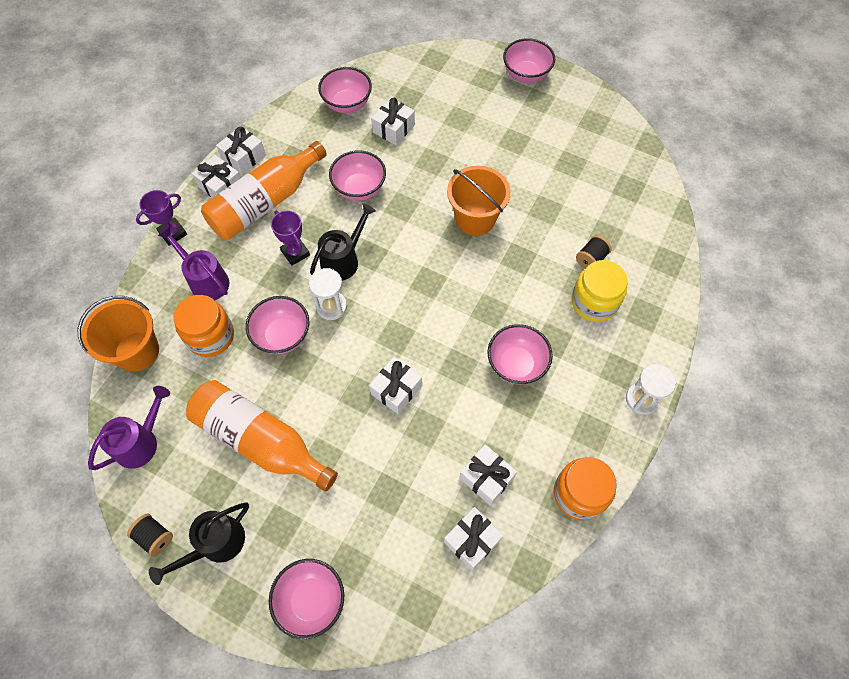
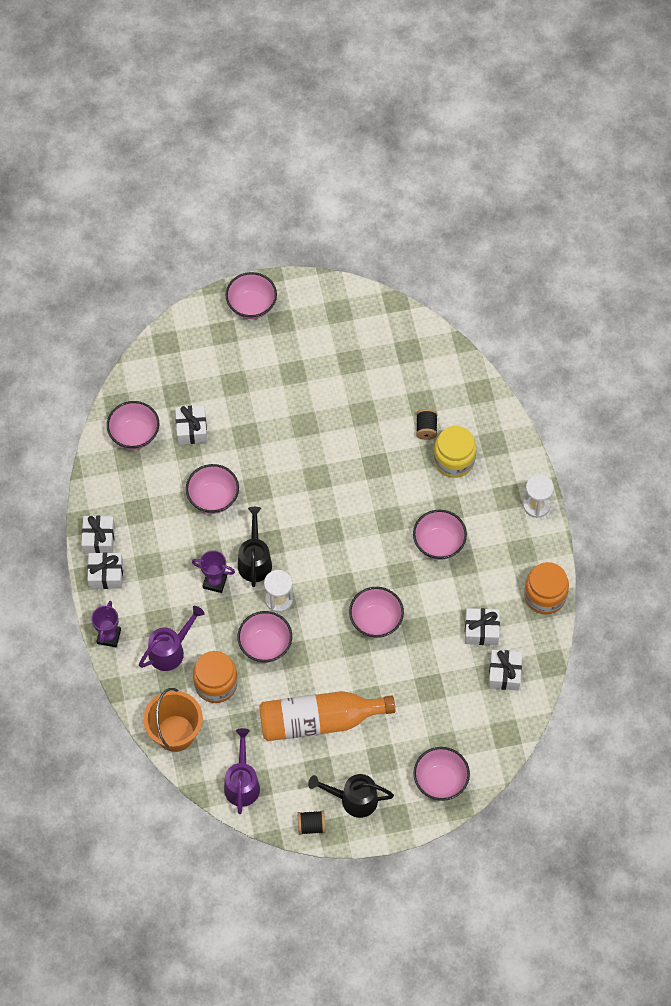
camera: 40 degrees left, 0 degrees up
(205, 280) = (170, 650): purple watering can -> purple watering can turned 135 degrees clockwise
(216, 545) = (353, 799): black watering can -> black watering can turned 90 degrees clockwise
(265, 202) = (153, 561): orange bottle -> none
(396, 390) = (376, 621): white gift -> pink bowl
(475, 219) = (319, 458): orange bucket -> none

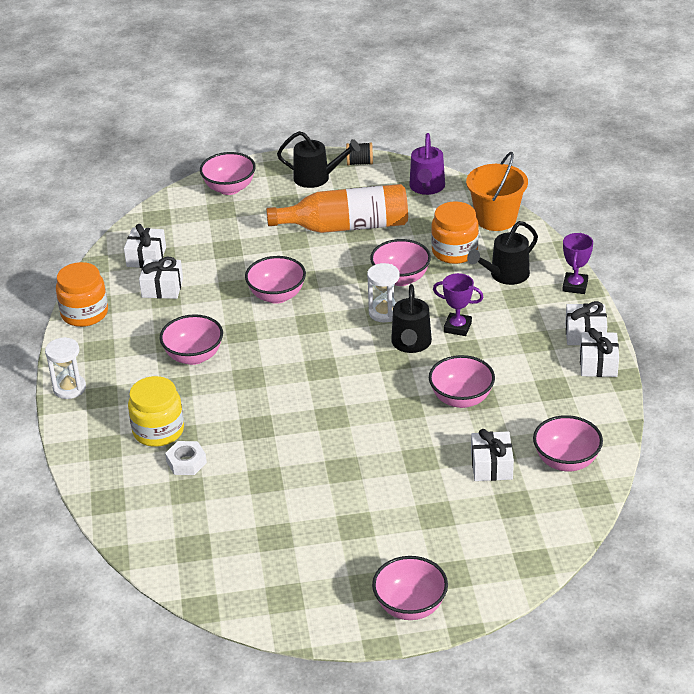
camera: 175 degrees left, 25 degrees down
(170, 650) = (505, 275): purple watering can -> black watering can
(426, 429) = (186, 462): black spool -> white nut

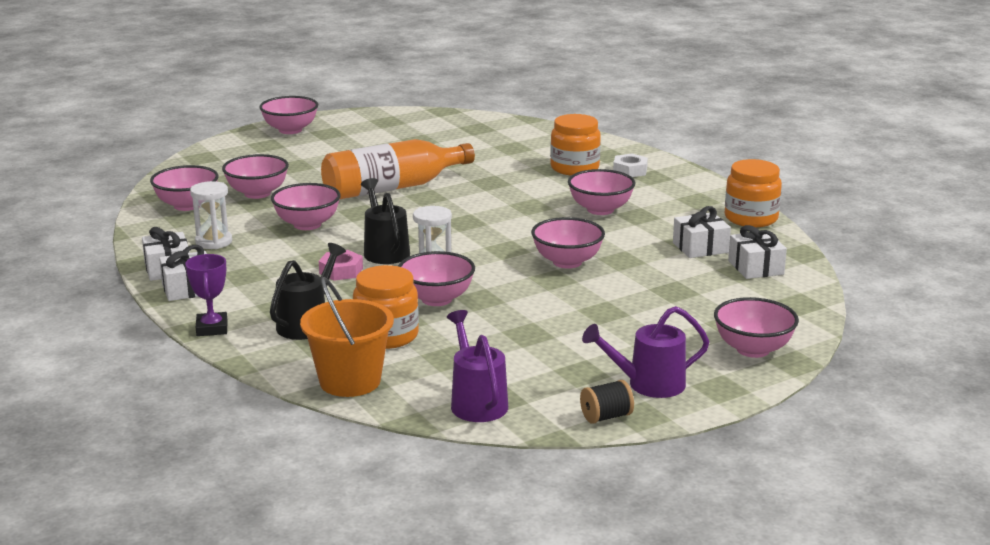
camera: 155 degrees right, 15 degrees down
(69, 388) = (687, 176): white hourglass -> white hourglass (213, 242)
(158, 431) = (574, 168): yellow jar -> orange jar
(186, 462) = (529, 158): white nut -> white nut (630, 171)
(317, 178) = (648, 385): black watering can -> purple watering can
(346, 226) = (550, 336): orange bottle -> orange bottle (392, 188)
(457, 327) = (341, 271): purple trophy -> pink nut
(491, 466) = (257, 193): white gift -> pink bowl

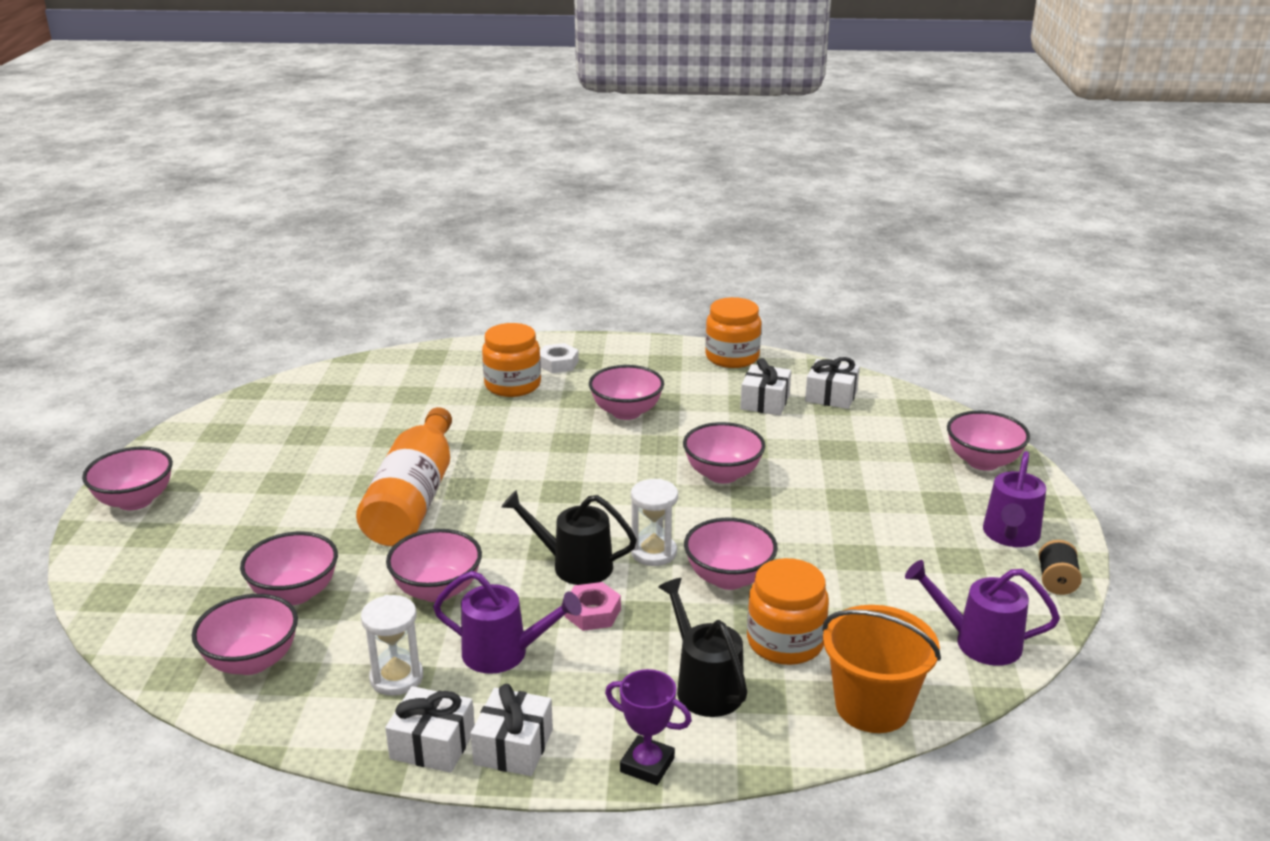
camera: 55 degrees left, 5 degrees up
(269, 260) = (504, 653): none -> purple watering can

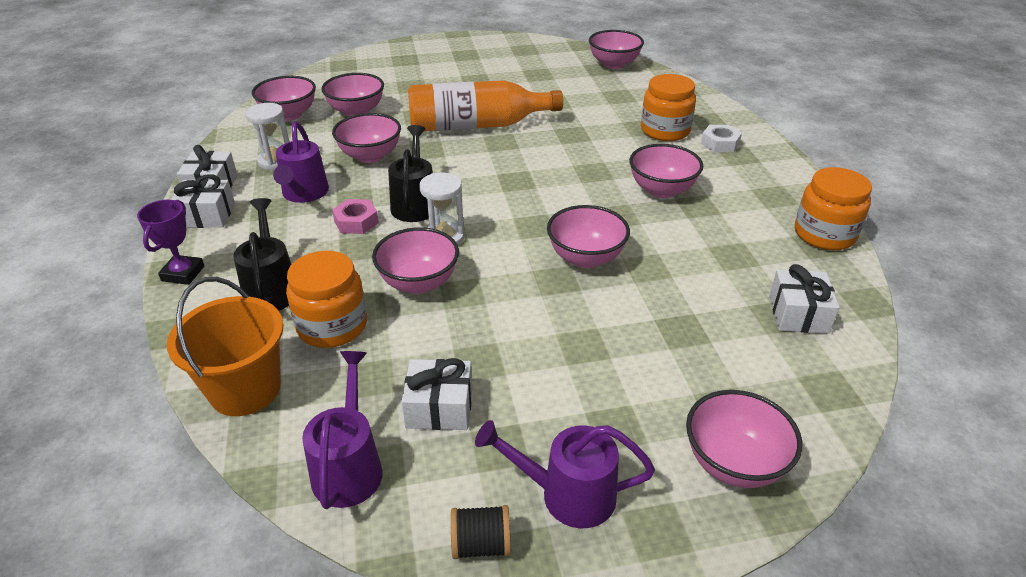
camera: 75 degrees right, 10 degrees up
(135, 501) = (436, 47): pink bowl -> pink bowl (614, 64)
(704, 685) = (271, 288): black watering can -> black watering can turned 60 degrees counterclockwise
(765, 402) = (745, 267): white gift -> white gift (439, 407)

